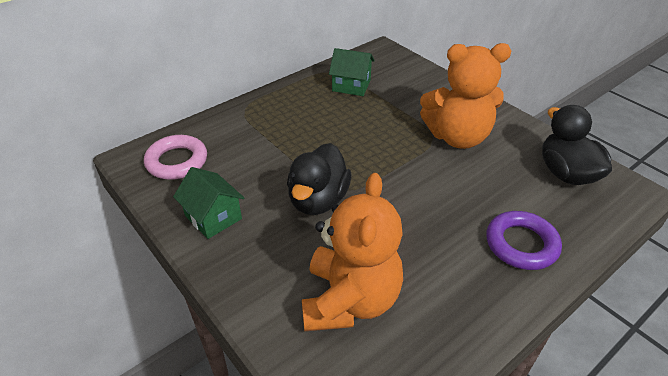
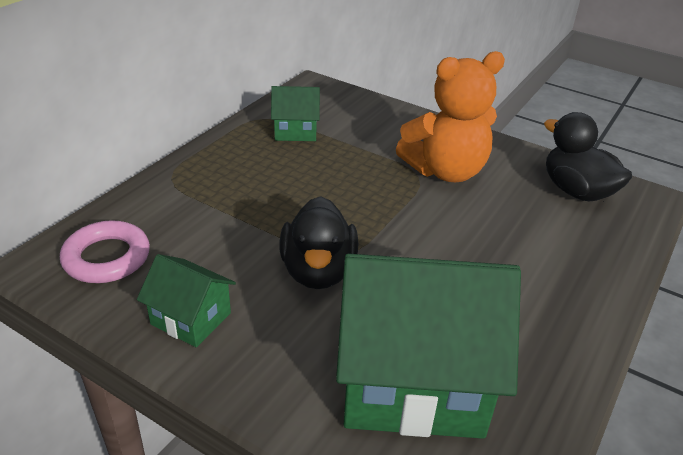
camera: 20 degrees left, 5 degrees down
(350, 300) = (412, 380): orange teddy bear -> green house
(521, 244) = (568, 275): purple ring -> none

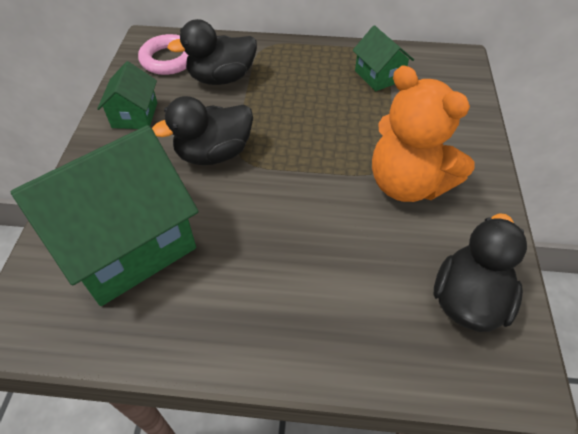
camera: 65 degrees right, 15 degrees up
(193, 226) = (221, 78): none -> black duck
(412, 380) = (127, 243): green house -> green house turned 75 degrees clockwise

